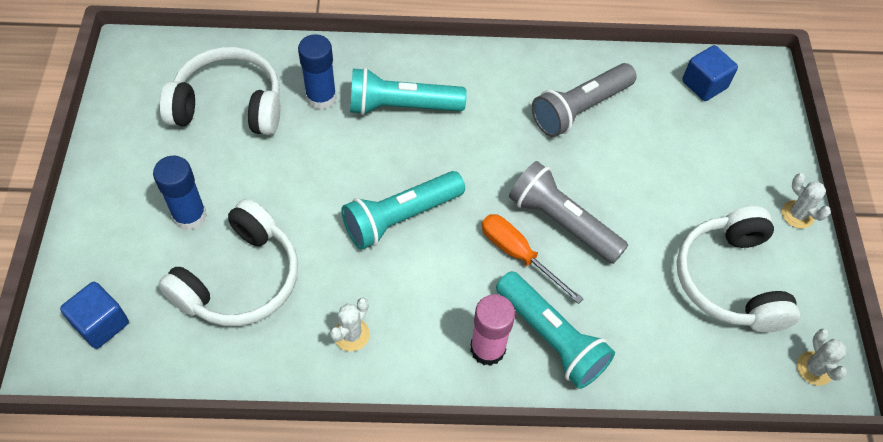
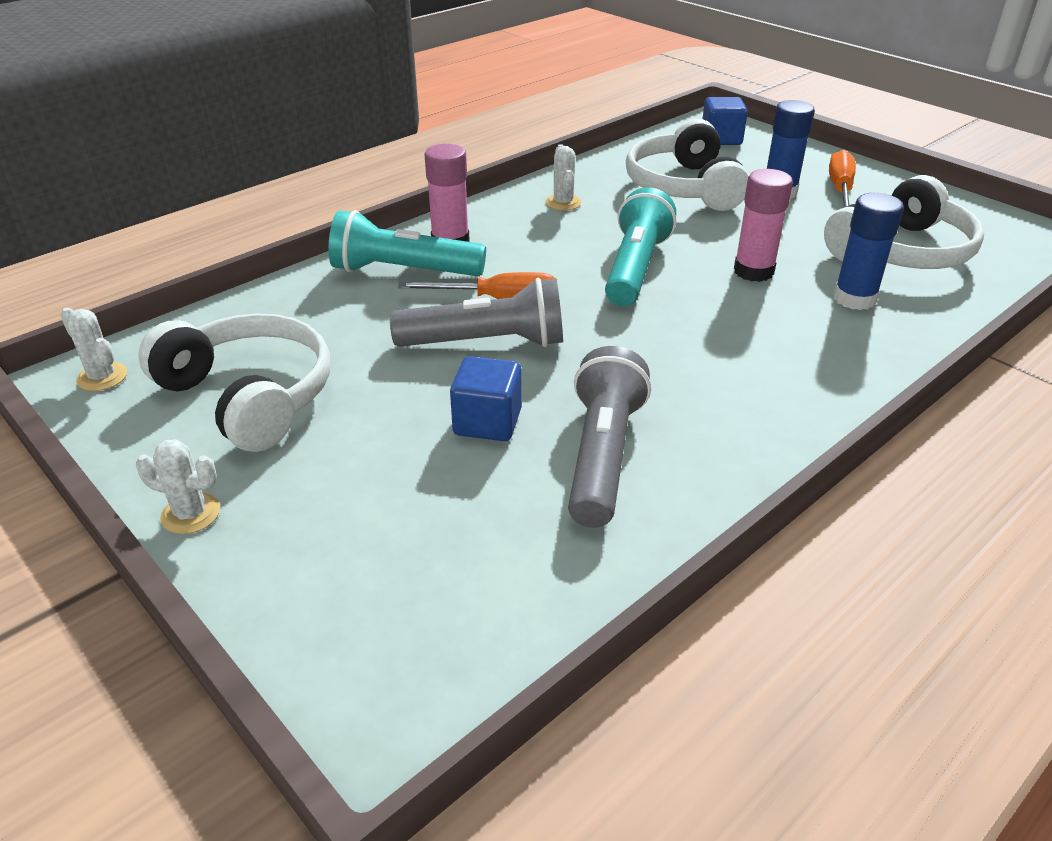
camera: 140 degrees right, 20 degrees down
(148, 184) = (840, 189): none -> orange screwdriver
(337, 159) = (753, 271): none -> pink glue stick
(401, 106) = (780, 336): turquoise flashlight -> none
(704, 84) = (469, 615): blue cube -> blue cube (487, 422)

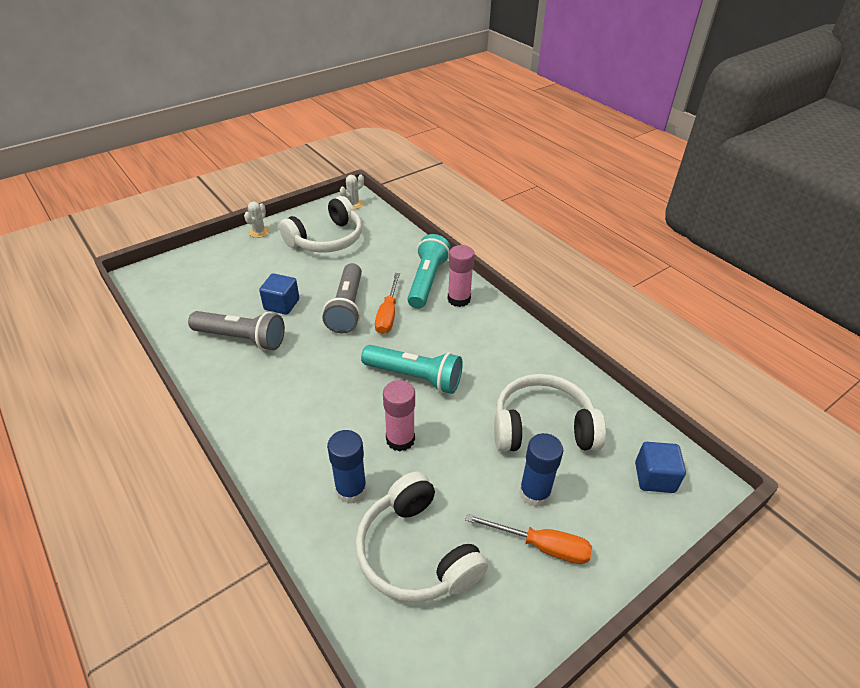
camera: 95 degrees right, 5 degrees up
(563, 203) = (513, 353): white cactus -> none

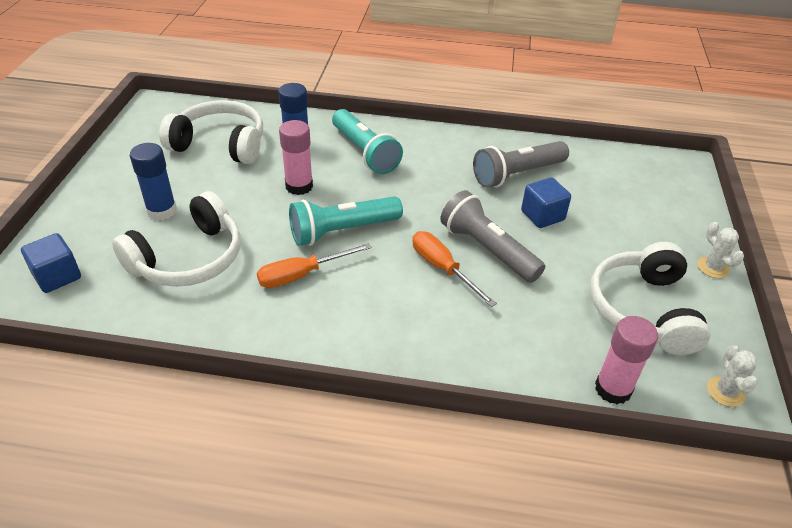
camera: 135 degrees right, 0 degrees up
(427, 281) = (461, 335): turquoise flashlight -> turquoise flashlight (364, 152)
(459, 299) = (398, 336): pink glue stick -> pink glue stick (613, 389)
(541, 546) = (135, 187): orange screwdriver -> orange screwdriver (302, 275)

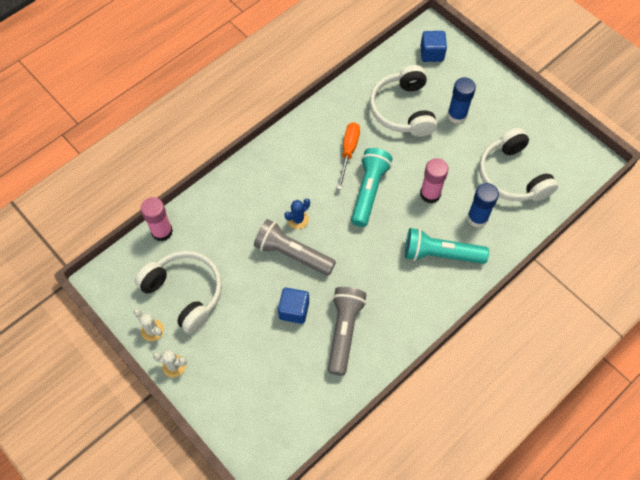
camera: 130 degrees right, 20 degrees up
(220, 144) = (512, 176): white headphones -> white headphones turned 105 degrees clockwise
(442, 268) = (298, 219): orange screwdriver -> blue cactus
(487, 249) = (292, 254): grey flashlight -> grey flashlight turned 150 degrees counterclockwise
(725, 392) = (114, 279): white cactus -> white cactus (152, 330)

